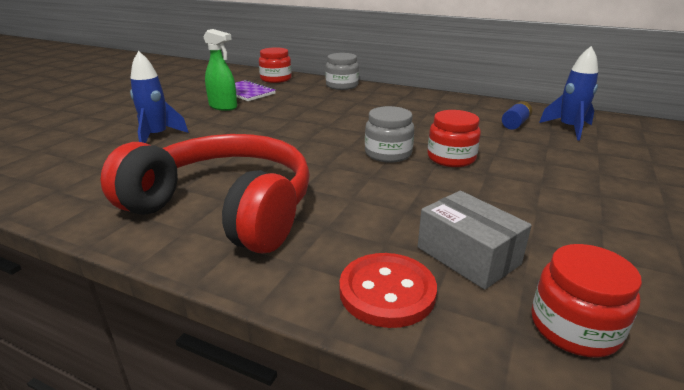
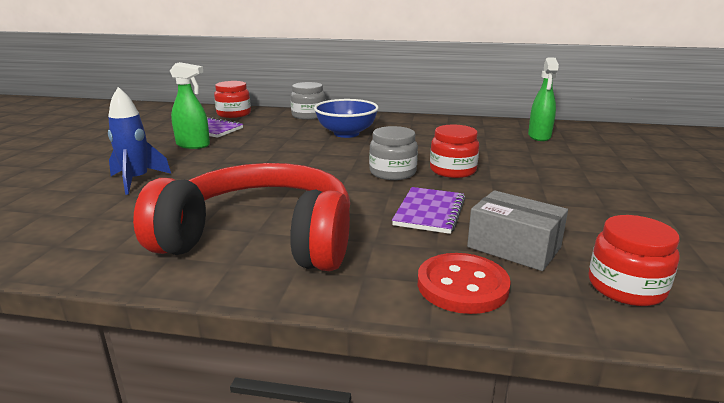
camera: 15 degrees left, 5 degrees down
(367, 107) = (346, 133): none -> blue bowl
(400, 202) = (429, 212): none -> purple notebook
(515, 124) = (492, 136): blue battery -> none
(569, 129) = (539, 136): blue rocket -> green spray bottle

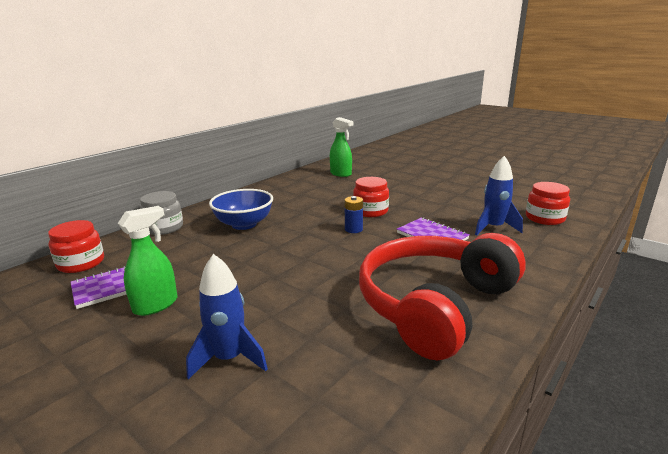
camera: 60 degrees left, 0 degrees up
(392, 172) = (353, 229): grey jar -> blue battery
(462, 285) = (532, 253): red button -> none
(514, 247) = (493, 228): grey box -> blue rocket

